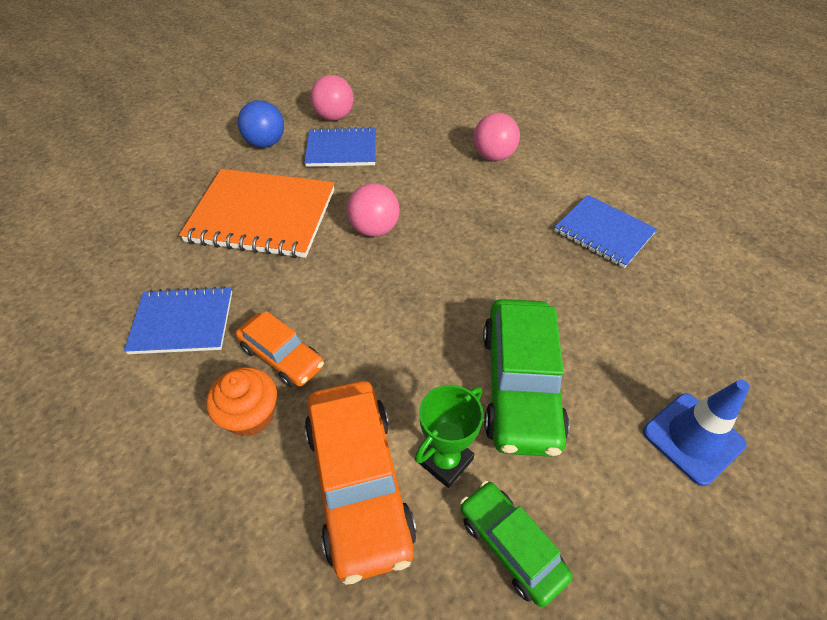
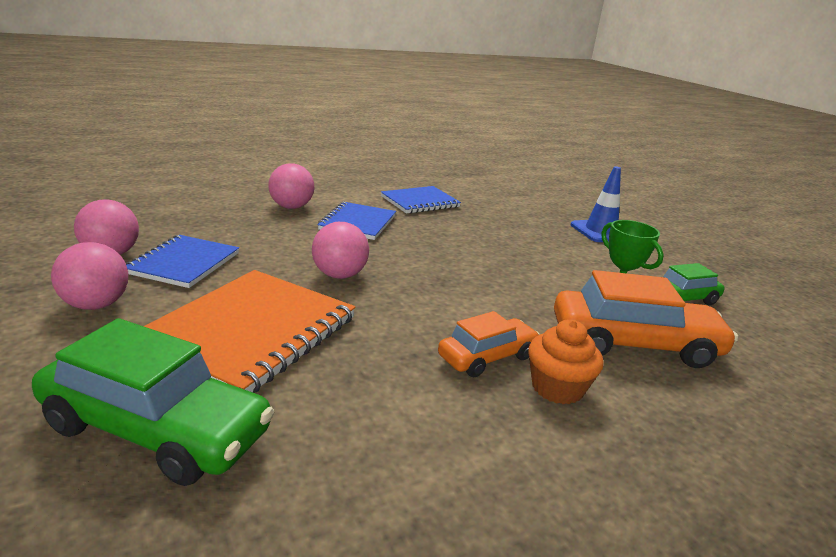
camera: 75 degrees left, 25 degrees down
(182, 322) = (402, 420): blue notebook -> blue notebook (358, 223)
(265, 143) = (96, 305): blue ball -> pink ball
(520, 385) = (551, 264): green car -> green car (156, 429)

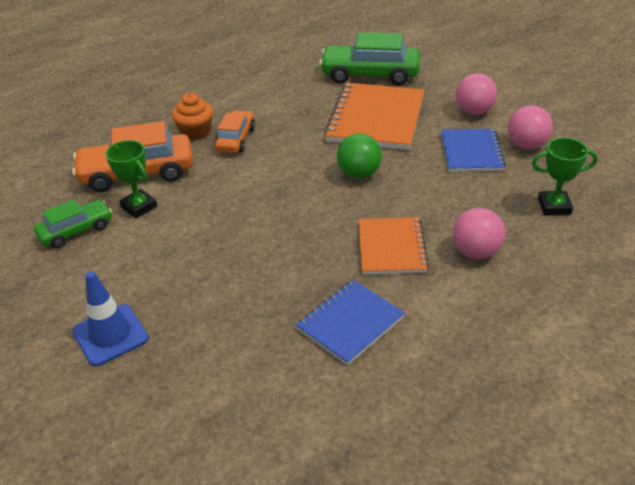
camera: 170 degrees right, 15 degrees up
(182, 212) = (554, 206): none -> green trophy
(339, 275) = (359, 174): pink ball -> green ball
(358, 223) = (391, 248): blue notebook -> orange notebook
(487, 357) = (236, 139): orange car -> orange car turned 150 degrees clockwise

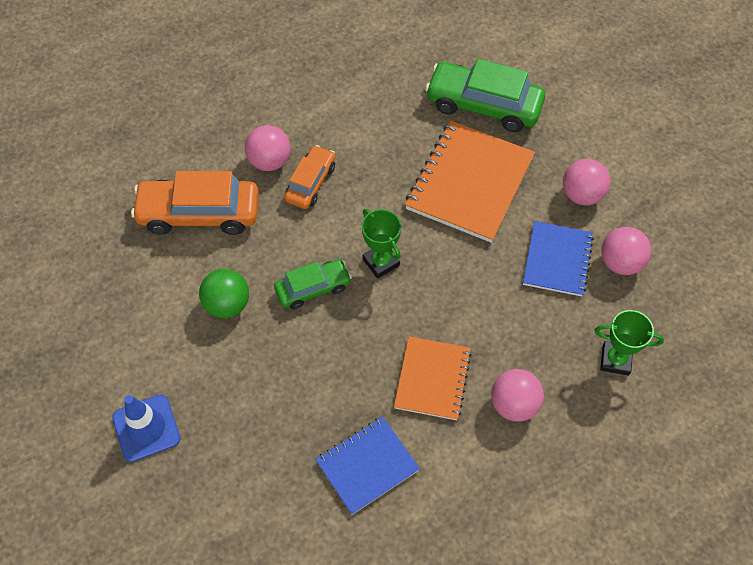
camera: 10 degrees right, 20 degrees up
(76, 231) = (129, 285): green car -> green car (313, 288)
(139, 207) = (194, 264): green trophy -> green trophy (381, 262)
(195, 132) = (269, 161): orange cupcake -> pink ball
(359, 174) = (428, 266): green ball -> green ball (227, 304)

